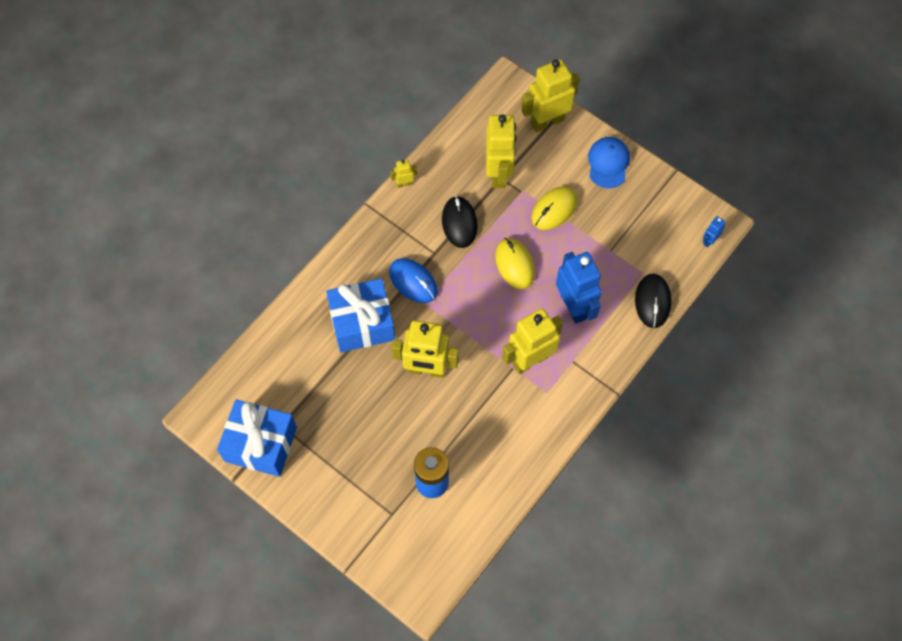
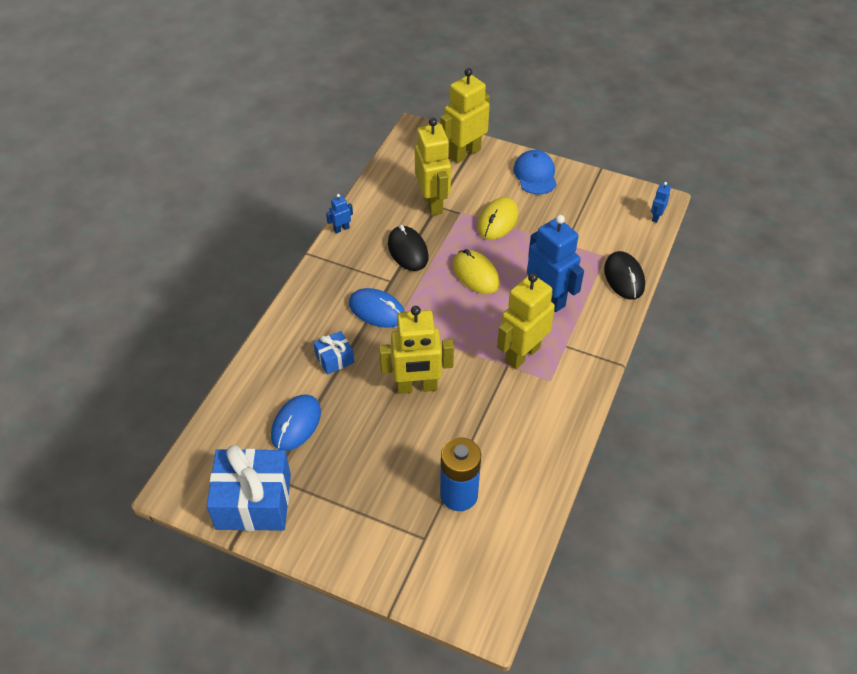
camera: 15 degrees left, 15 degrees down
(313, 380) = (296, 424): none -> blue mouse
(362, 323) = (334, 359): blue gift -> blue gift, size x0.49
(404, 183) = (341, 229): yellow robot -> blue robot

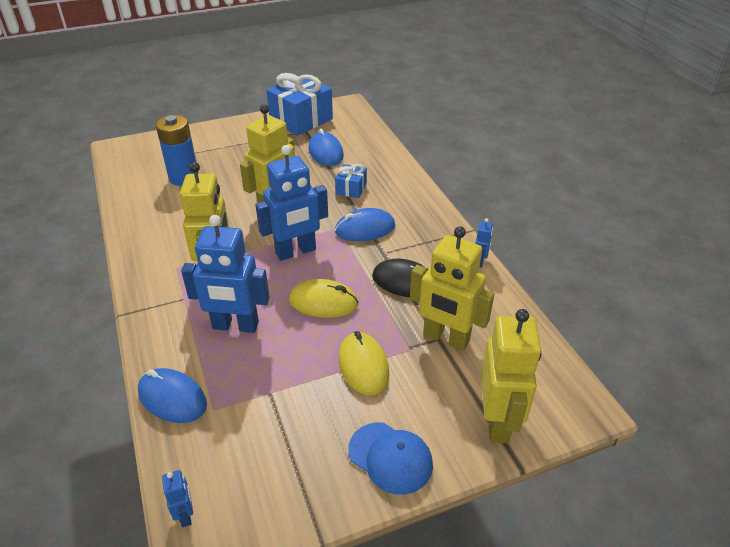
camera: 135 degrees right, 10 degrees down
(449, 327) = (296, 252): none -> blue robot
(624, 277) = (172, 398): black mouse -> blue mouse

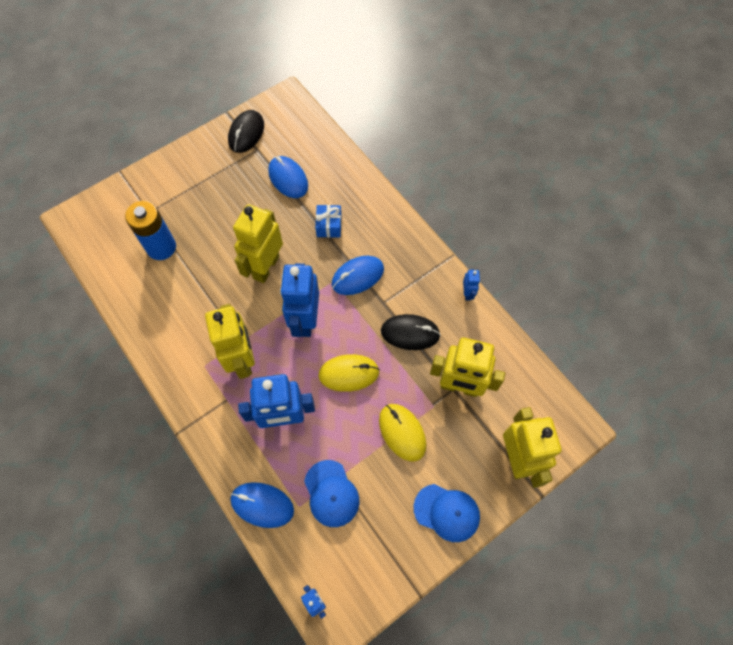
camera: 15 degrees left, 25 degrees up
(256, 405) = (331, 493): none -> blue cap
(296, 252) = (305, 320): blue robot -> blue robot turned 135 degrees clockwise
(301, 119) = (246, 133): blue gift -> black mouse

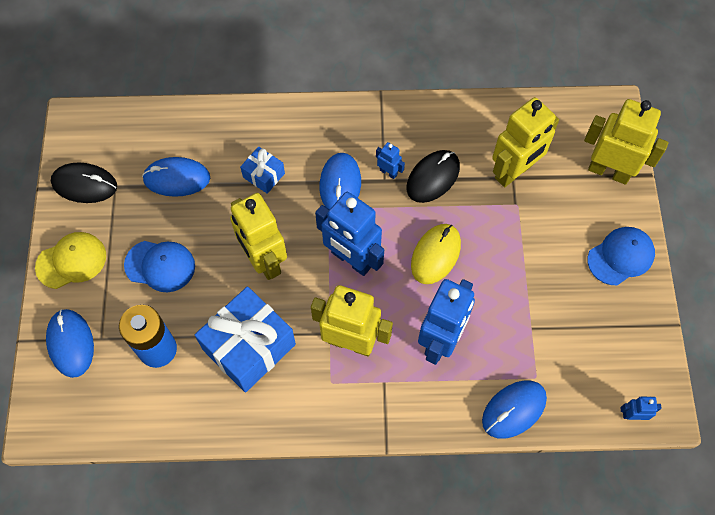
camera: 55 degrees left, 0 degrees up
(134, 198) = (70, 343): none -> blue mouse
(189, 162) = (71, 261): none -> yellow cap
(197, 299) = (249, 347): none -> blue gift
(246, 133) = (85, 184): black mouse -> black mouse turned 45 degrees counterclockwise
(331, 493) = (542, 341): blue cap -> blue cap (160, 266)
(402, 432) = (524, 246): yellow mouse -> none
(467, 293) = (428, 105): blue robot -> blue robot (388, 172)

